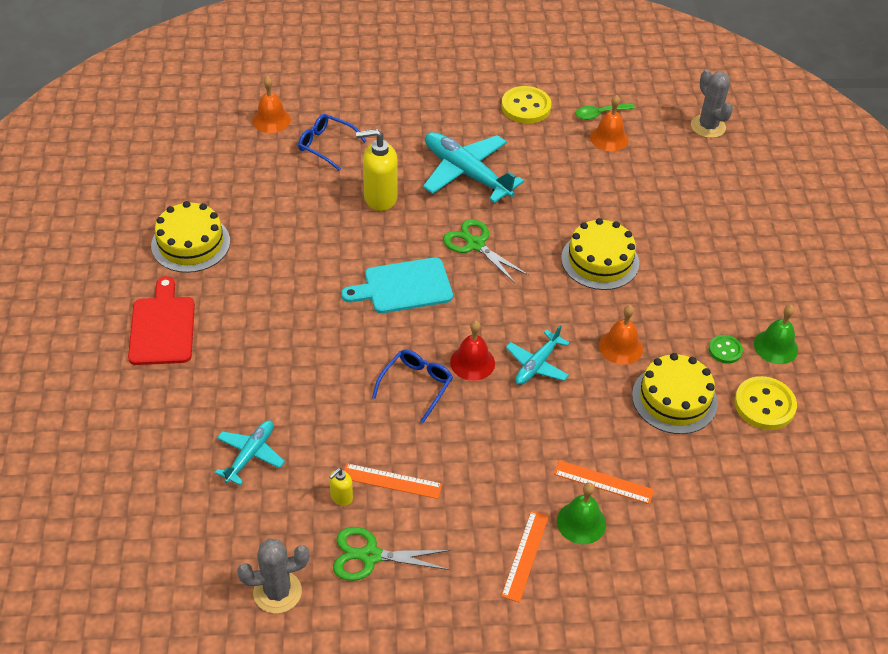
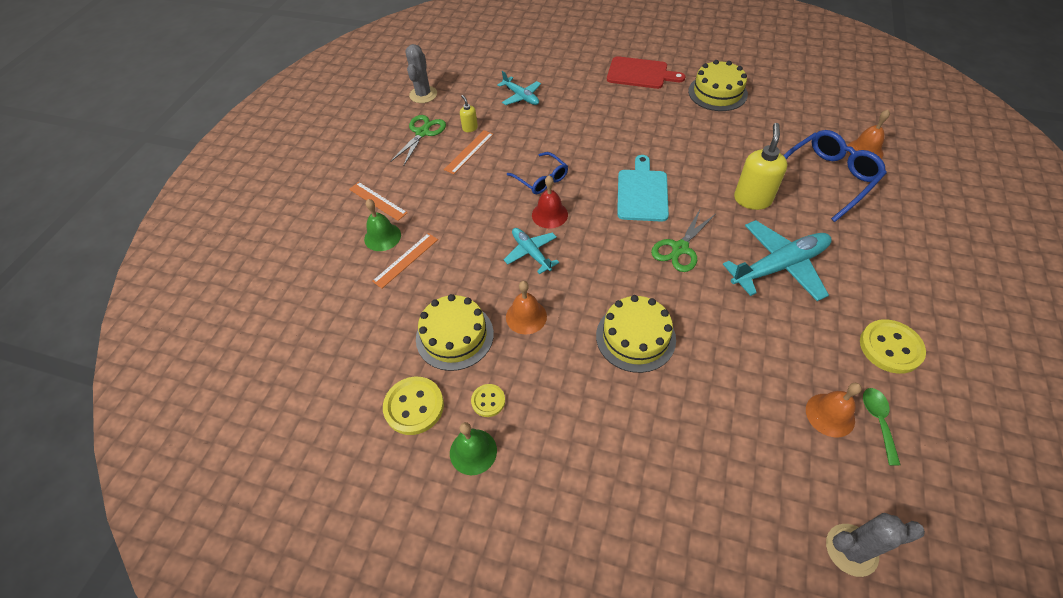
camera: 115 degrees right, 5 degrees up
(326, 145) = (828, 178): blue glasses -> blue glasses, size x1.65
(475, 244) = (680, 248): green scissors -> green scissors turned 150 degrees clockwise
(725, 350) = (488, 401): green button -> yellow button

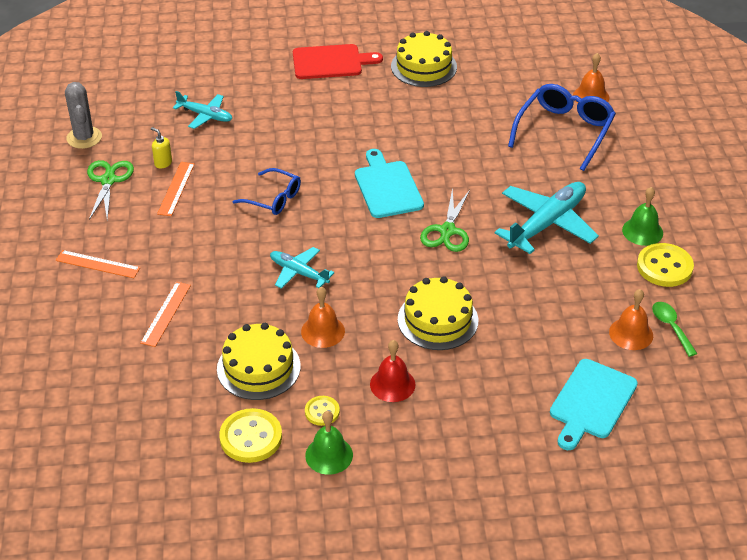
camera: 25 degrees left, 10 degrees down
(382, 237) = (125, 298): green bell -> green bell (642, 231)
(549, 214) = (300, 231): red bell -> red bell (392, 384)
(752, 199) = (499, 168): yellow soap dispenser -> none
(760, 484) = (591, 402): none -> turquoise cutting board
(851, 550) = (677, 424): grey cactus -> none

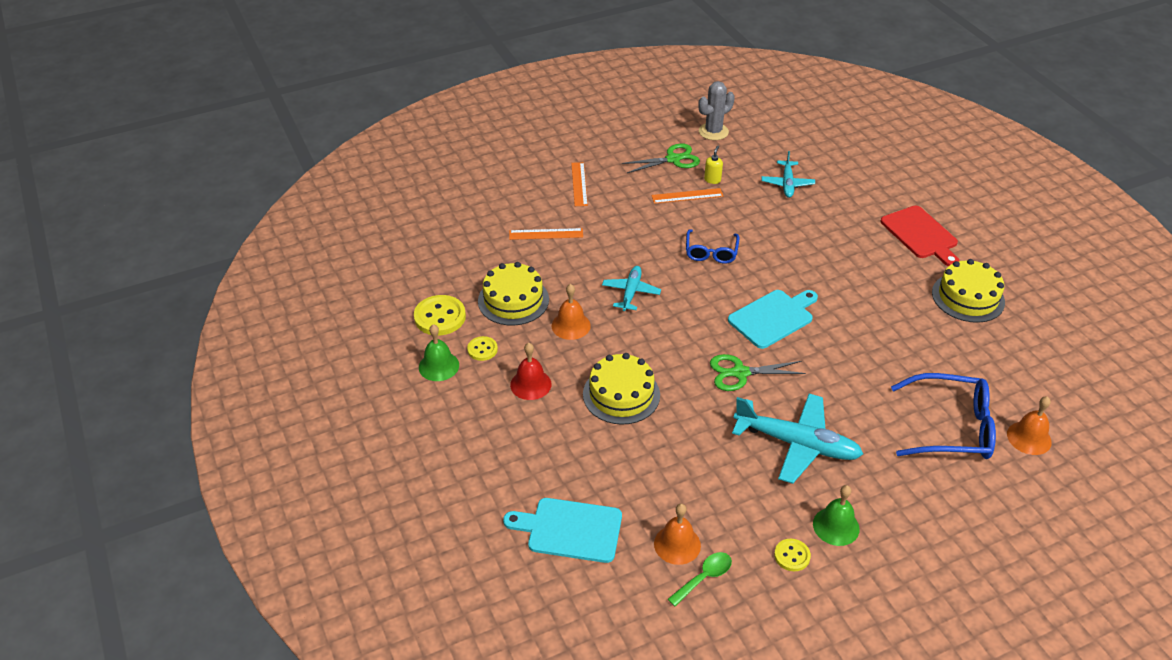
camera: 70 degrees right, 0 degrees up
(664, 267) = (792, 556): yellow button -> yellow button, size x0.57

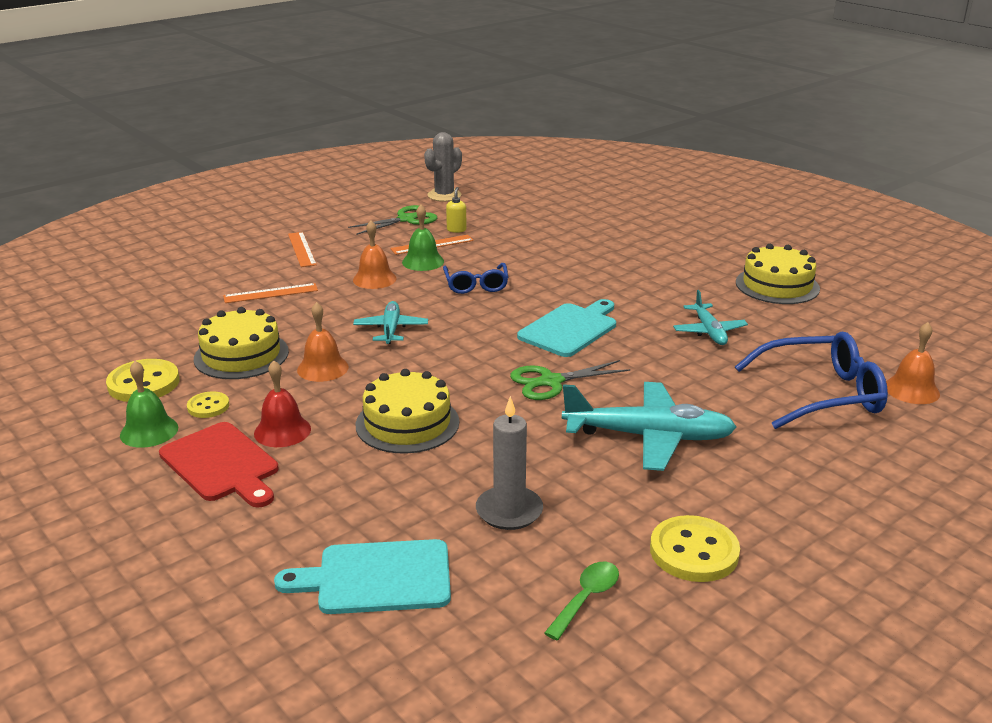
camera: 15 degrees left, 15 degrees down
(673, 492) = (509, 511): none -> grey candle
(677, 544) = (535, 567): orange bell -> orange bell (374, 279)
(787, 183) = (540, 224): turquoise plane -> turquoise plane (709, 331)
(792, 556) = (694, 552): yellow button -> yellow button, size x1.75
(836, 526) = (735, 510): green bell -> green bell (423, 261)
(921, 234) = (701, 245): red cutting board -> red cutting board (222, 464)

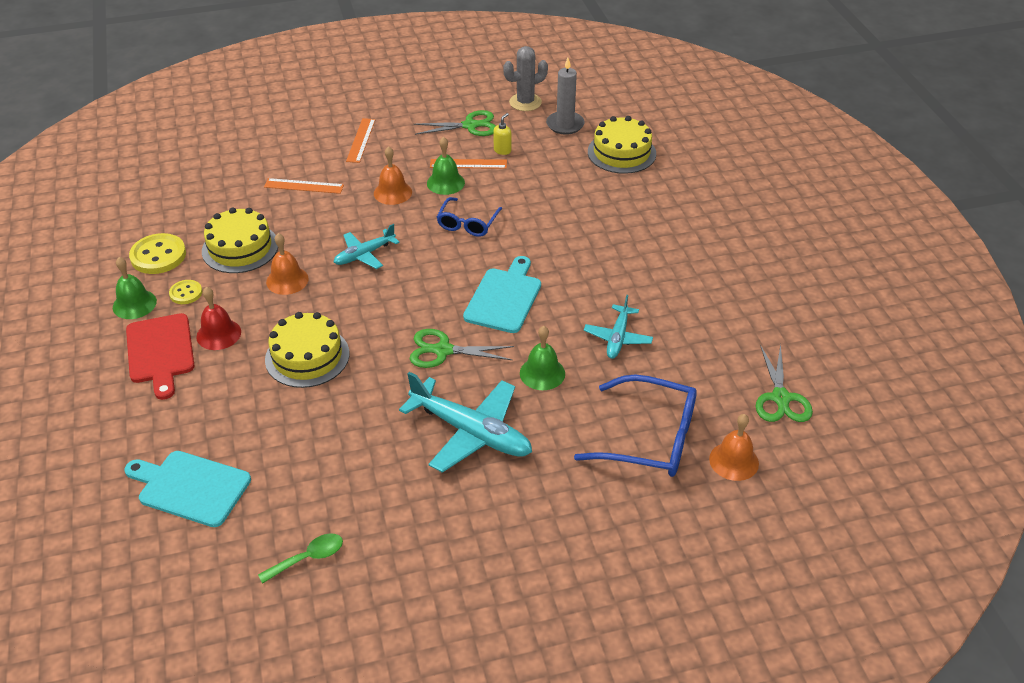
camera: 25 degrees right, 15 degrees up
(391, 329) = (364, 254): turquoise plane -> turquoise plane turned 150 degrees counterclockwise
(509, 511) = (315, 464): grey candle -> grey candle (565, 125)
(570, 329) = (504, 298): turquoise cutting board -> turquoise cutting board turned 45 degrees counterclockwise
(668, 374) = (542, 373): none -> green bell
(694, 552) = (412, 549): yellow button -> none
(777, 285) = (729, 302): yellow cake -> yellow cake (621, 153)
(896, 337) = (781, 398): none -> green scissors

